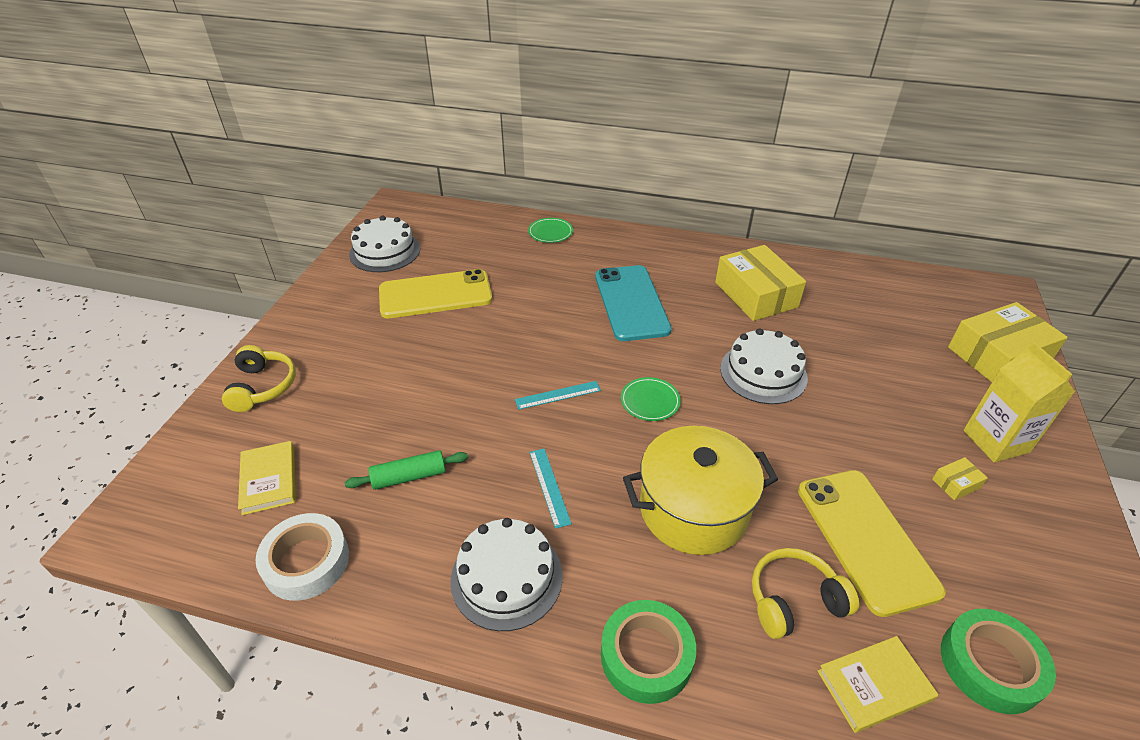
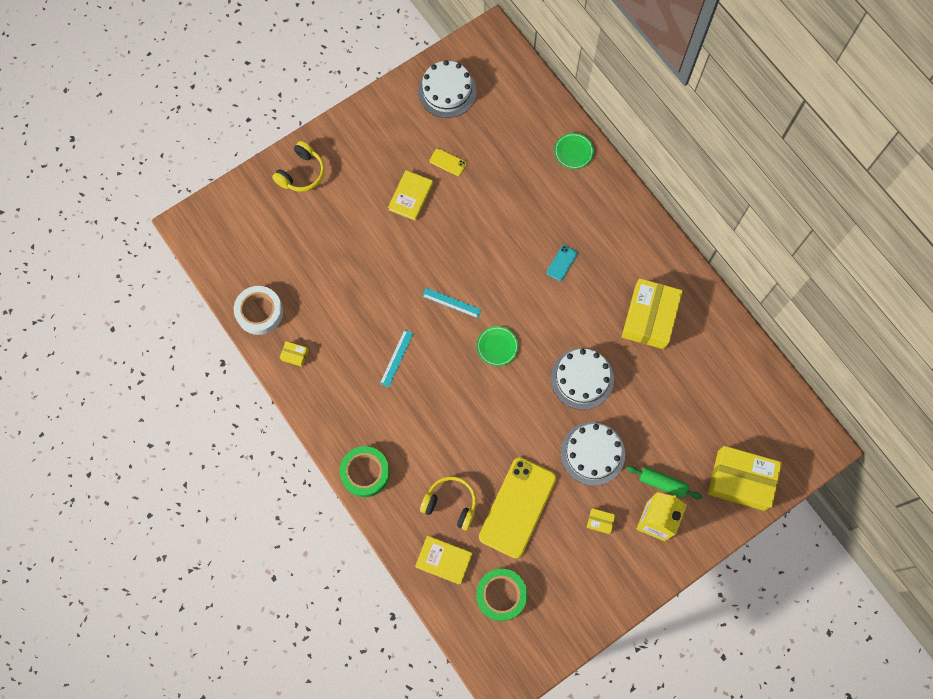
camera: 40 degrees right, 30 degrees up
(269, 480) = (269, 247): yellow book -> yellow book (410, 196)
(404, 578) = (294, 355): none -> yellow box
(409, 477) = (335, 298): green rolling pin -> green rolling pin (662, 483)
(435, 294) = (448, 162): yellow phone -> yellow phone, size x0.41
(506, 577) = (338, 390): white cake -> white cake (592, 453)
(631, 303) = (562, 263): turquoise phone -> turquoise phone, size x0.41
(693, 509) = (453, 426): yellow pot -> none

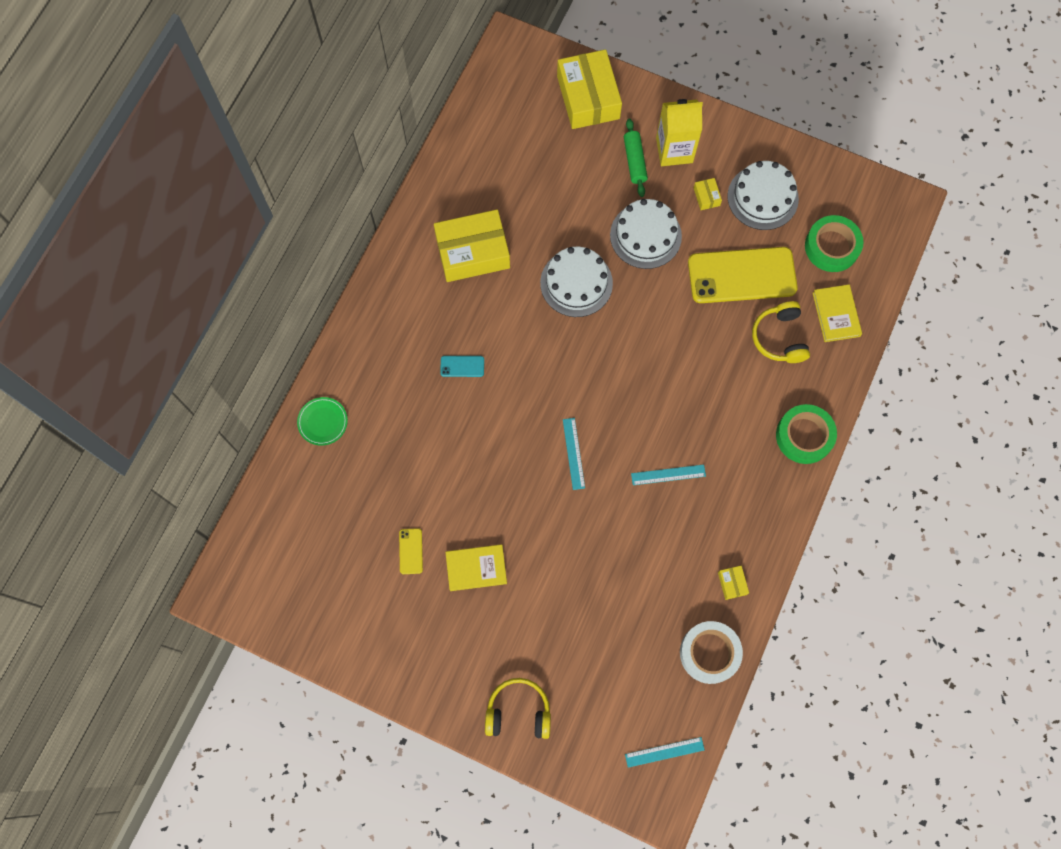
camera: 120 degrees left, 0 degrees up
(218, 247) = (664, 752): none -> turquoise ruler
(447, 91) = (320, 604): white cake -> white cake (762, 197)
(497, 346) = (593, 381): green plate -> none

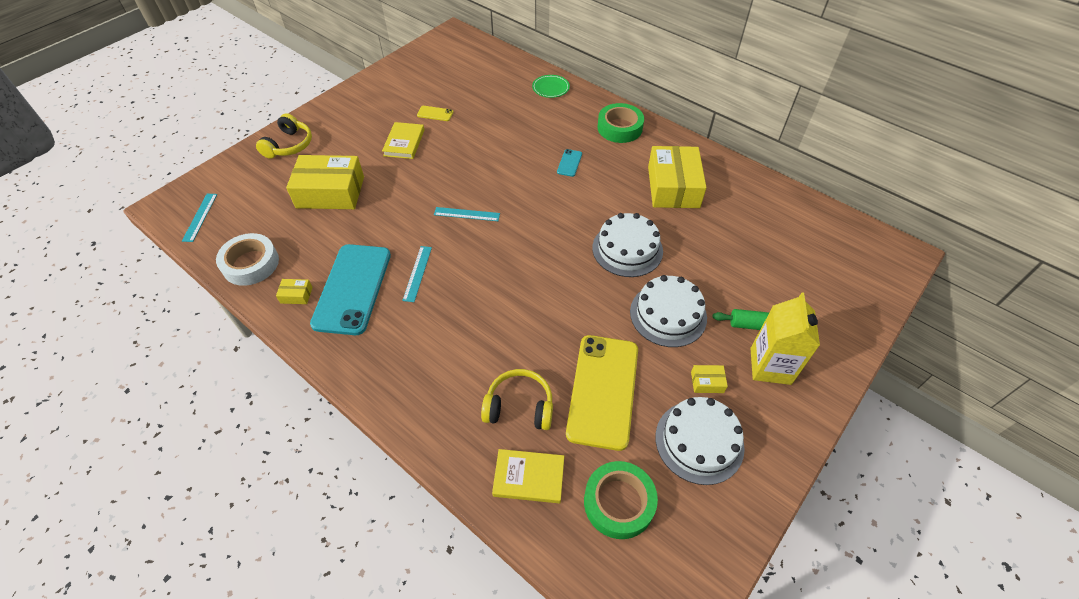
camera: 105 degrees right, 20 degrees down
(588, 97) = (840, 303): yellow box -> yellow box (330, 192)
(706, 531) = (353, 288): none -> turquoise phone
(804, 436) = (402, 397): green tape -> green tape (619, 128)

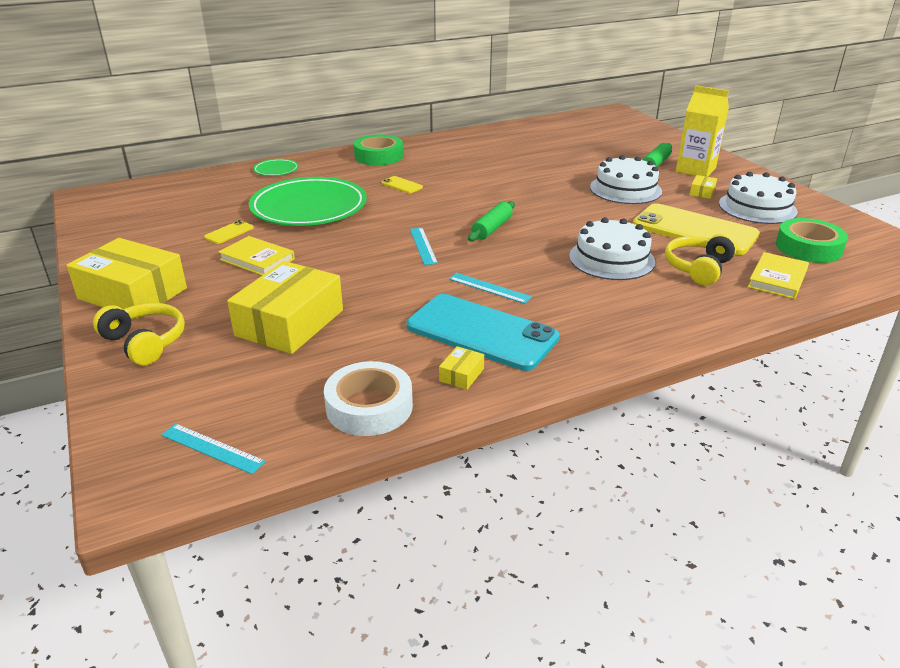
camera: 65 degrees left, 20 degrees down
(467, 214) = (423, 246): turquoise ruler -> turquoise ruler turned 45 degrees counterclockwise
(496, 131) = (309, 207): none -> green plate
(519, 243) = (491, 228): none -> green rolling pin
(569, 163) = (402, 185): turquoise phone -> yellow phone
(627, 249) = (540, 187): white cake -> white cake (611, 259)
(673, 187) = (480, 155): yellow box -> yellow box (133, 293)

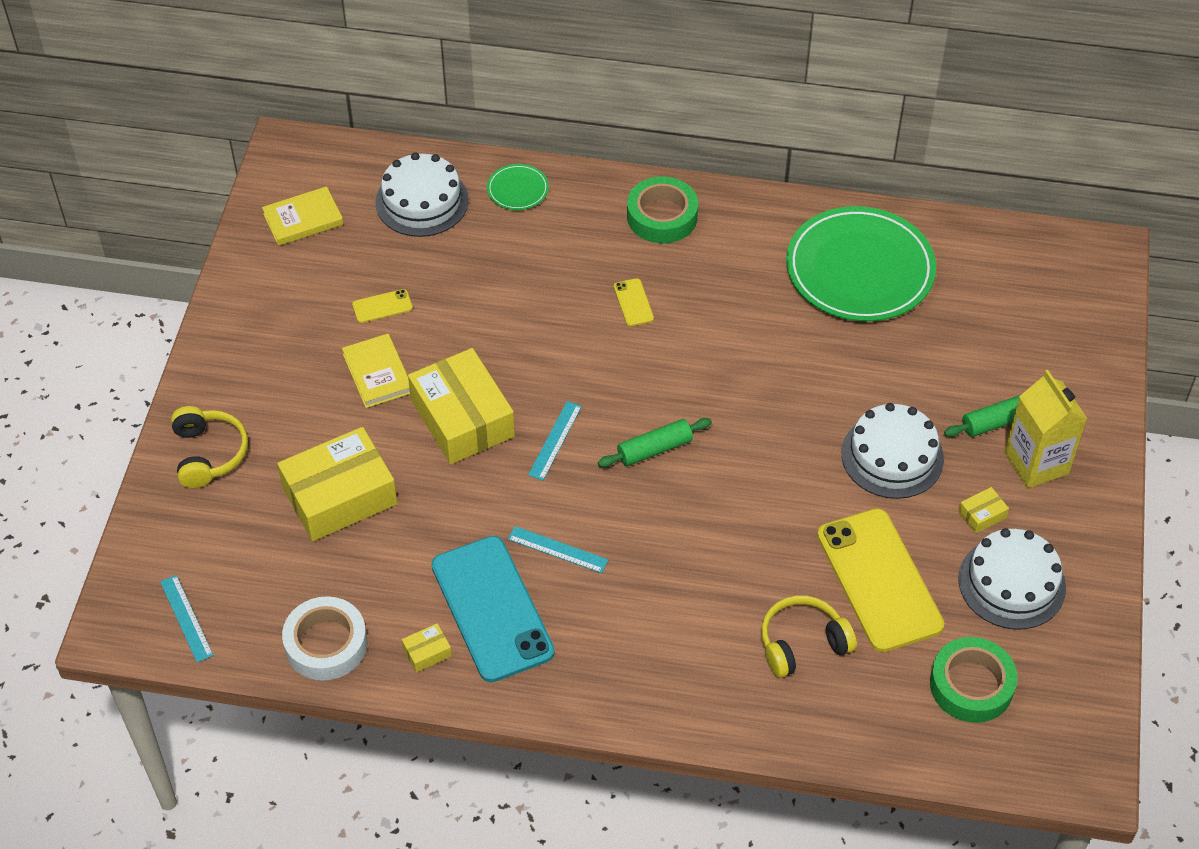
camera: 35 degrees right, 20 degrees up
(133, 293) = (236, 371): yellow box -> yellow box (462, 418)
(309, 207) = (495, 297): green plate -> green plate (859, 269)
(489, 288) = (557, 549): turquoise ruler -> turquoise ruler turned 45 degrees counterclockwise
(611, 259) = (727, 575): white cake -> white cake (422, 201)
(777, 279) = (865, 709): yellow book -> yellow book (303, 219)

